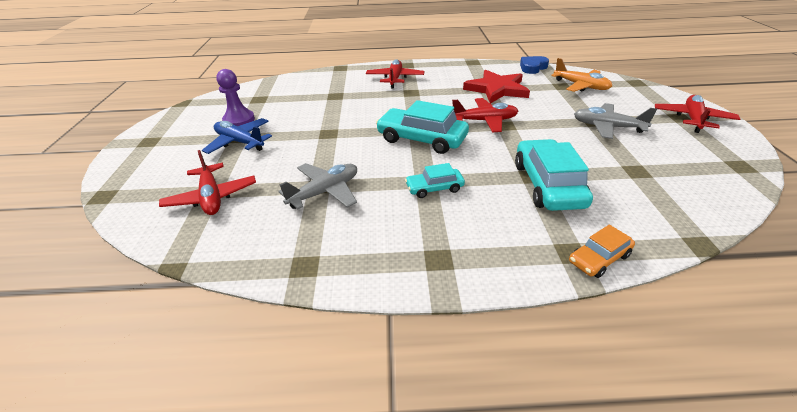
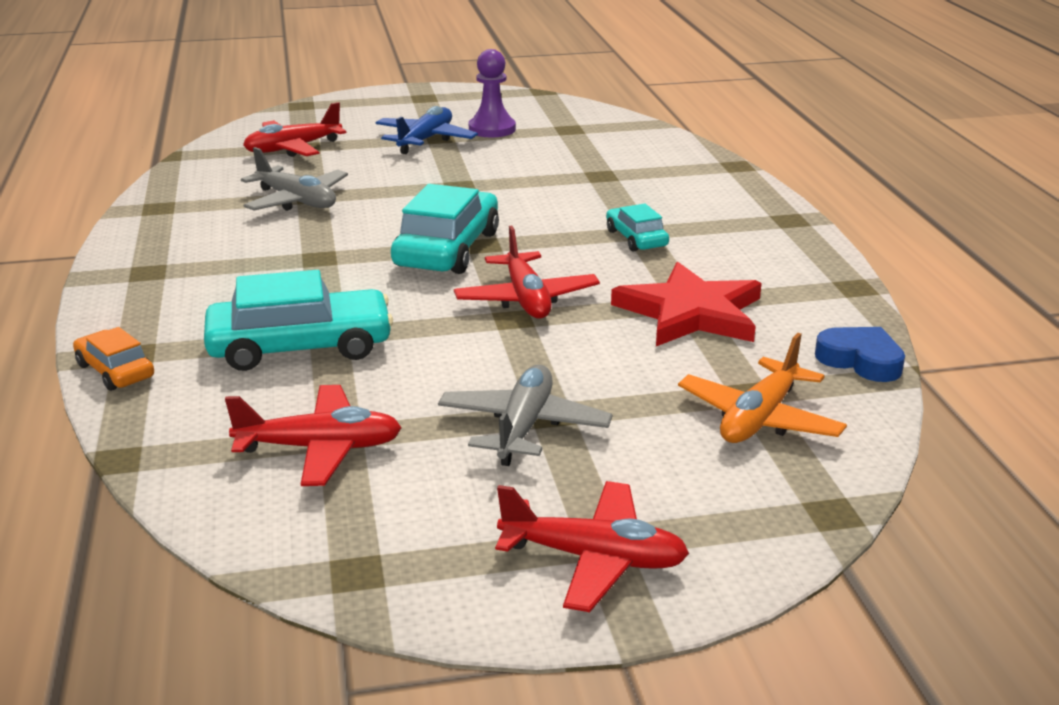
camera: 80 degrees right, 10 degrees down
(395, 79) = (702, 214): red plane -> red plane (320, 448)
(434, 188) = (299, 264): turquoise car -> turquoise car (636, 238)

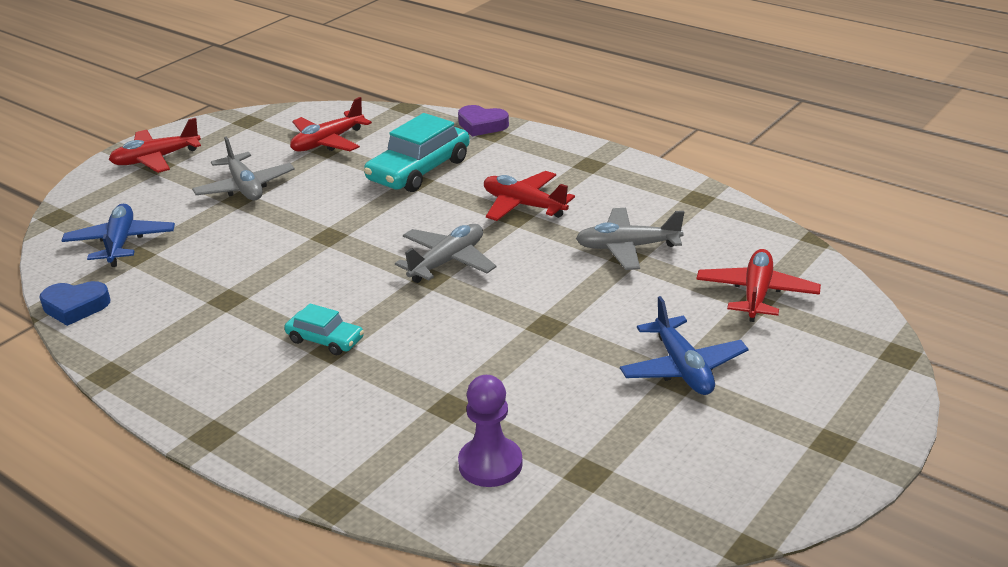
camera: 140 degrees right, 5 degrees up
(115, 371) = (482, 125): orange car -> purple heart
(447, 249) = (447, 261): turquoise car -> grey plane
(492, 129) = (658, 423): purple pawn -> purple pawn (490, 464)
(526, 299) = (338, 251): red plane -> red plane (523, 205)
(691, 313) = (217, 291): red star -> none
(759, 418) = (121, 243): orange plane -> blue plane

